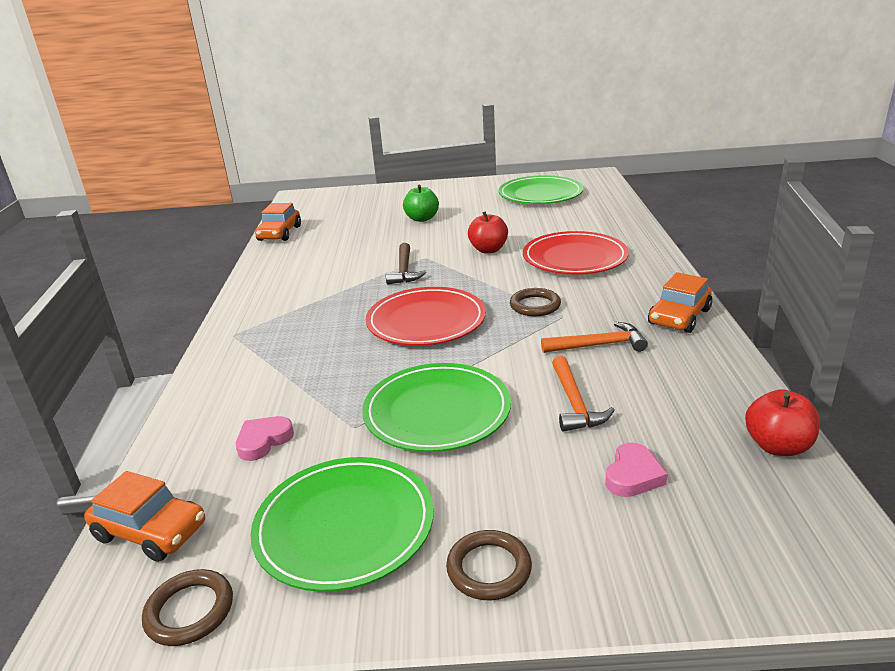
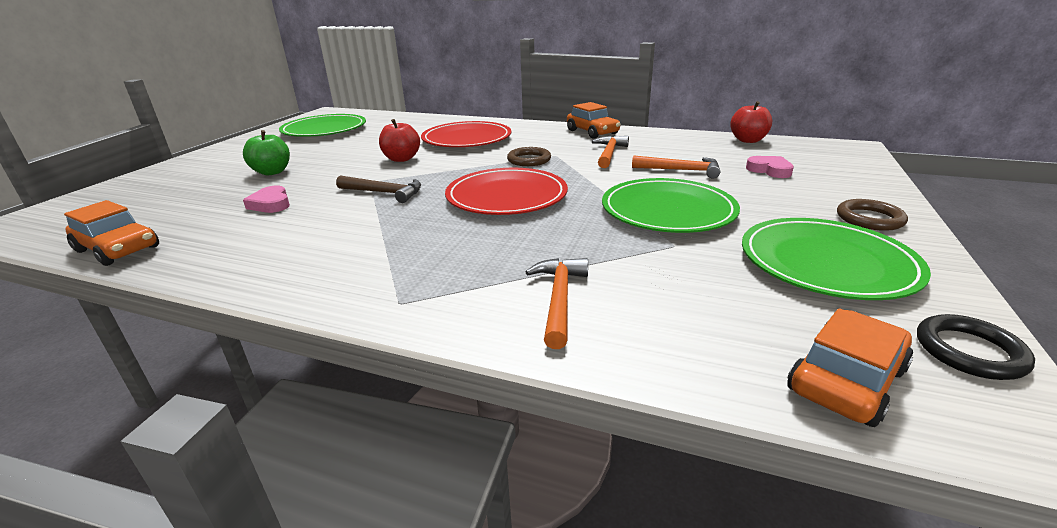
camera: 70 degrees left, 0 degrees up
(189, 611) = (969, 351): brown ring -> black ring
(246, 389) = (559, 299): none -> orange hammer
(263, 441) = (679, 294): pink heart -> pink heart (271, 204)

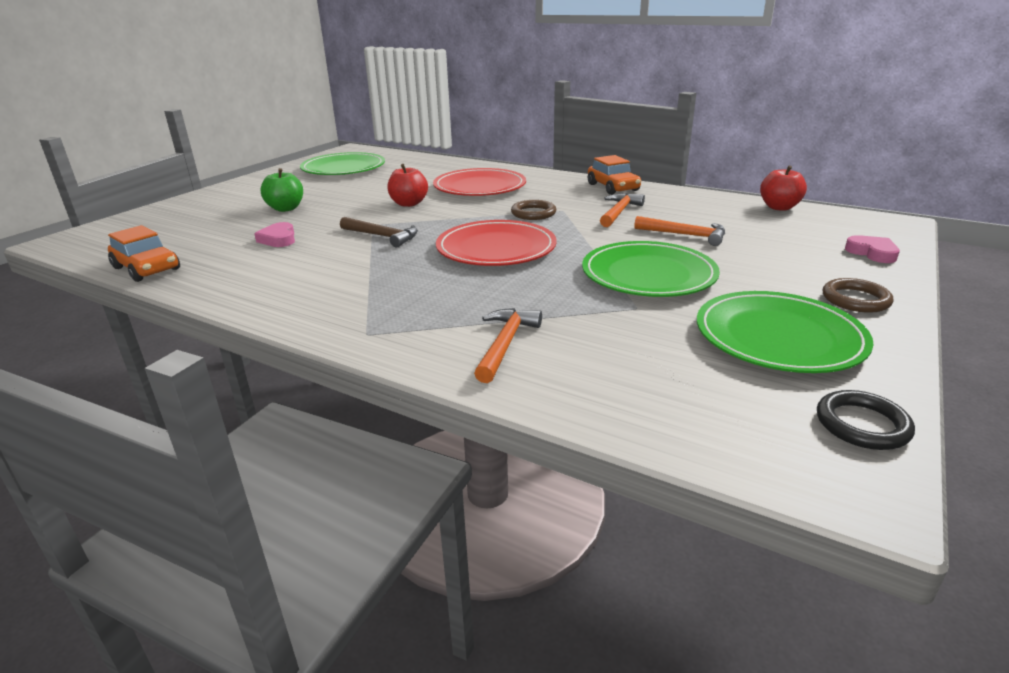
camera: 10 degrees right, 0 degrees up
(769, 170) = (781, 242): pink heart -> pink heart (872, 253)
(846, 380) = (727, 433): orange car -> none

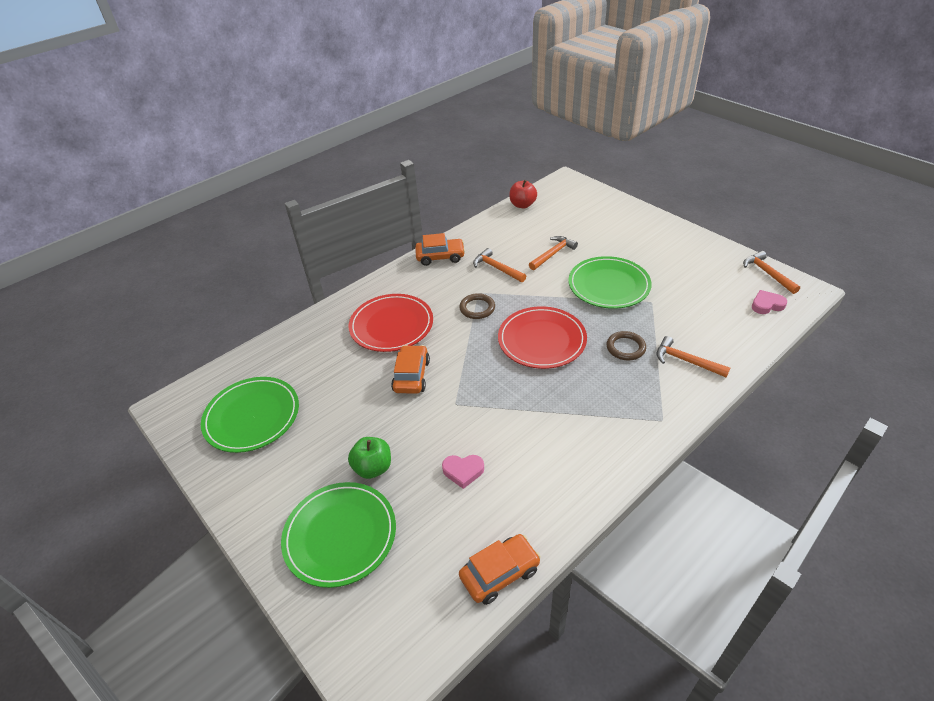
camera: 70 degrees left, 15 degrees up
(382, 236) = (488, 399): brown hammer -> none
(409, 204) = (411, 375): red apple -> orange car
(779, 337) = (693, 267): green plate -> green plate (340, 535)
(855, 299) = (659, 231): brown ring -> brown ring (625, 348)
(862, 424) = (767, 273): black ring -> orange hammer
(872, 253) = (605, 203): pink heart -> pink heart (766, 305)

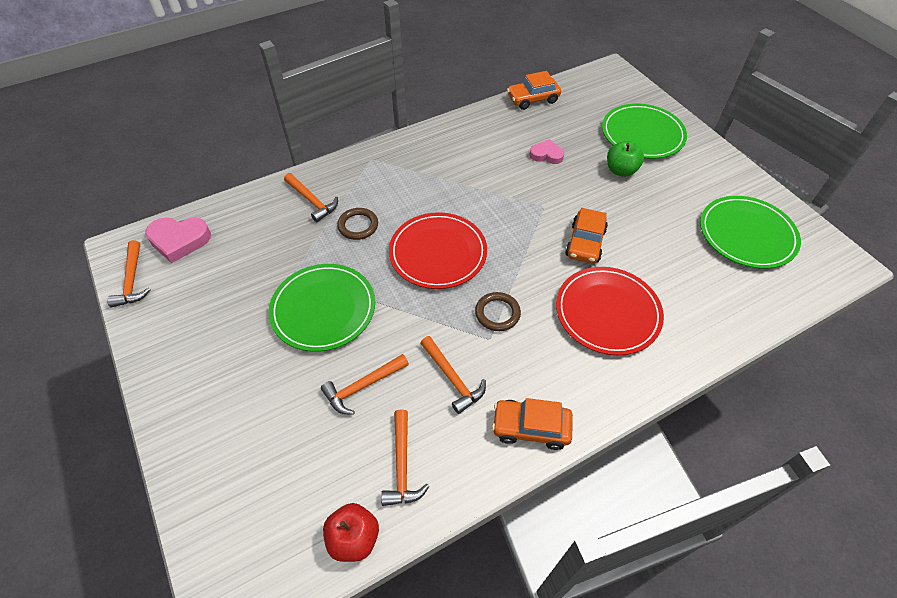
camera: 170 degrees left, 10 degrees up
(510, 230) = (402, 465): none -> orange hammer
(766, 305) = (179, 240): pink heart -> pink heart, size x1.57

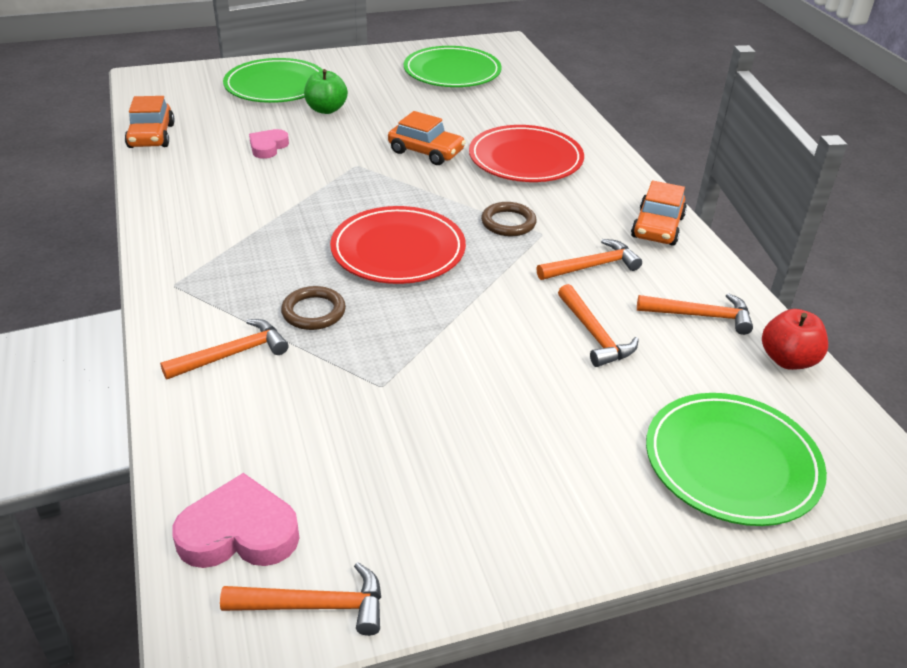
camera: 80 degrees left, 15 degrees down
(179, 240) = (239, 532): pink heart -> pink heart turned 105 degrees counterclockwise
(323, 309) = (461, 358): green plate -> green plate (731, 462)

